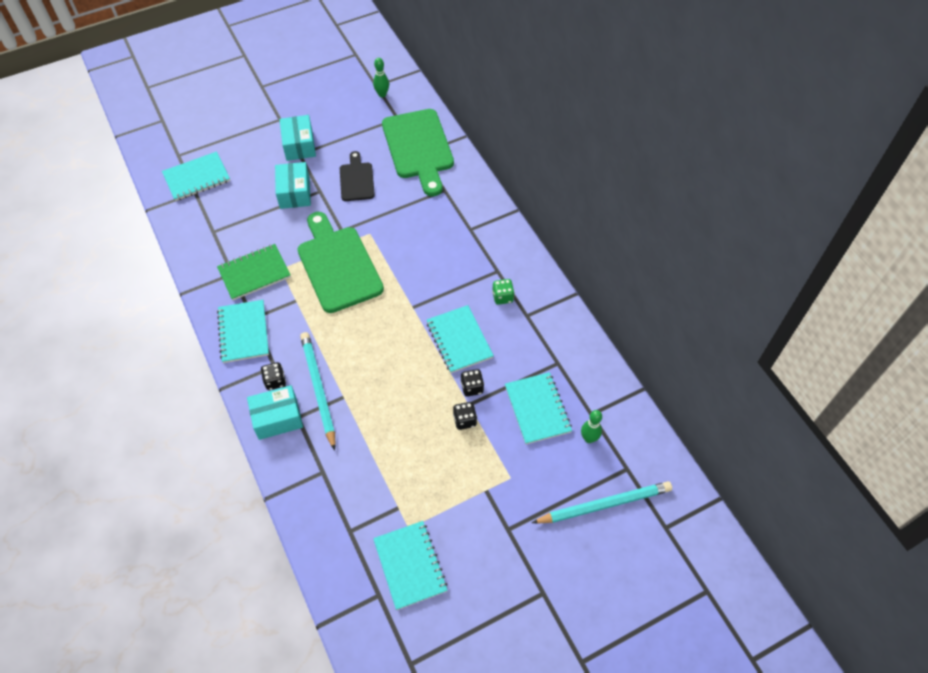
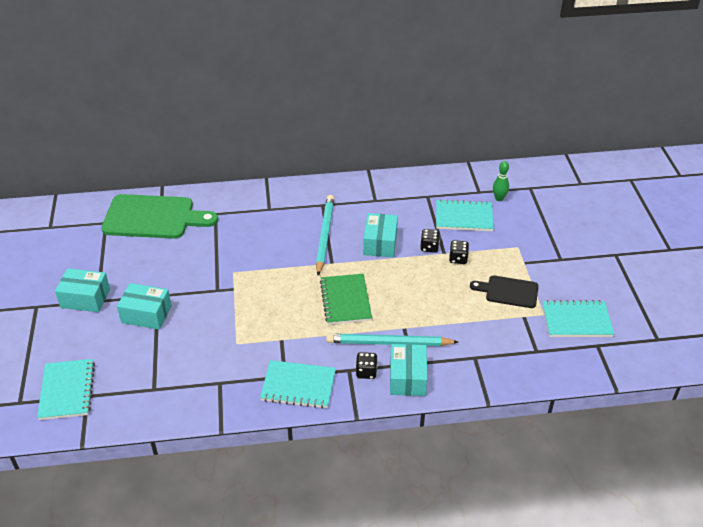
camera: 70 degrees left, 15 degrees down
(254, 273) = (230, 364): green notebook -> green notebook (345, 300)
(338, 265) = (257, 301): green cutting board -> none
(356, 179) = (162, 266): black cutting board -> black cutting board (508, 291)
(382, 94) = (66, 225): green bowling pin -> none
(459, 340) = (380, 243): turquoise notebook -> turquoise box
(502, 297) = (350, 208): green dice -> none
(604, 505) = (555, 206): turquoise pencil -> turquoise pencil (325, 236)

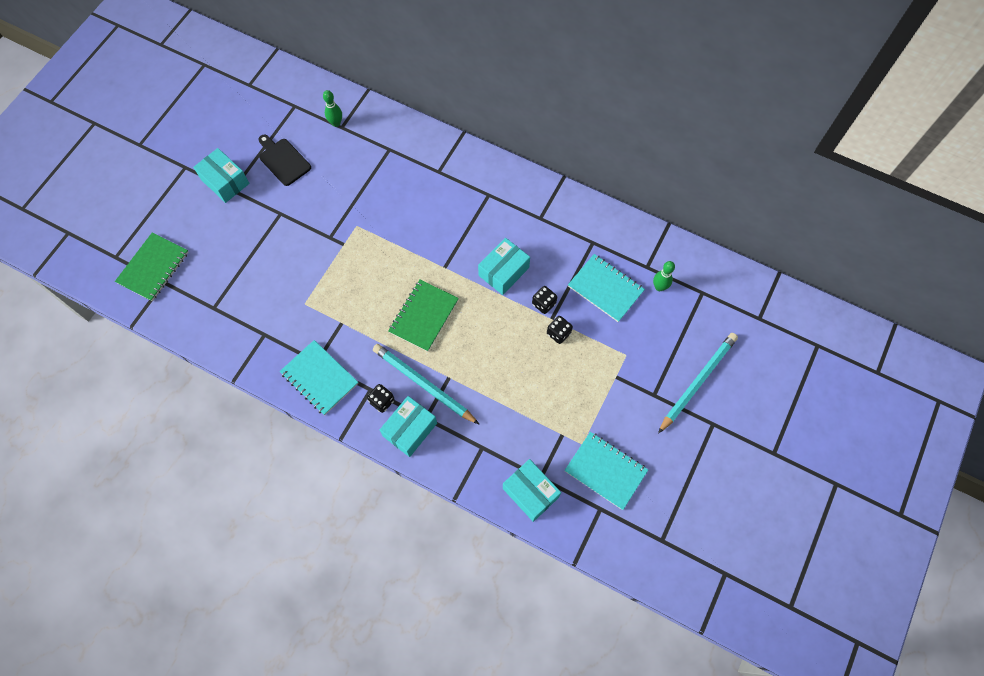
camera: 35 degrees right, 25 degrees up
(67, 390) = (153, 268): turquoise notebook -> green notebook
(146, 314) = (258, 228): turquoise box -> turquoise box (530, 492)
(153, 217) = (336, 123): green cutting board -> green bowling pin
(325, 236) = (462, 232): turquoise pencil -> turquoise pencil (697, 382)
(508, 291) = (572, 399): black cutting board -> black cutting board (283, 160)

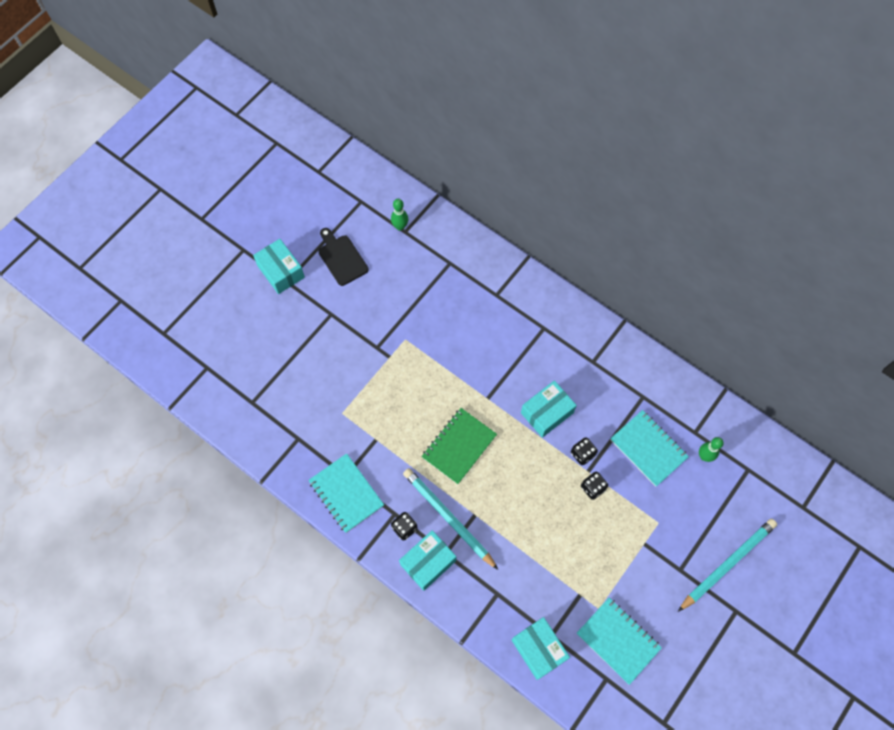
camera: 10 degrees right, 0 degrees up
(153, 268) = (199, 351): green notebook -> none

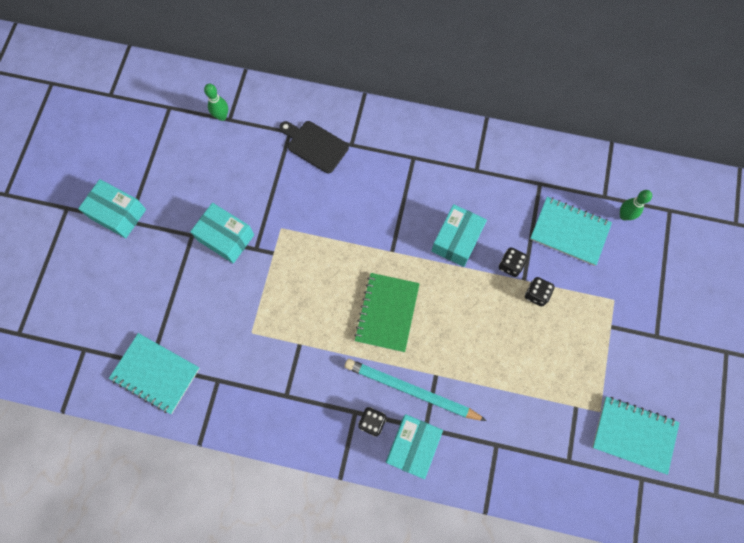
camera: 25 degrees left, 5 degrees up
(341, 258) = (176, 173): black cutting board -> black cutting board (315, 145)
(346, 493) = (295, 414): turquoise notebook -> turquoise notebook (156, 373)
(539, 649) = (563, 481): turquoise box -> turquoise box (226, 237)
(727, 564) = (696, 310): turquoise pencil -> none

